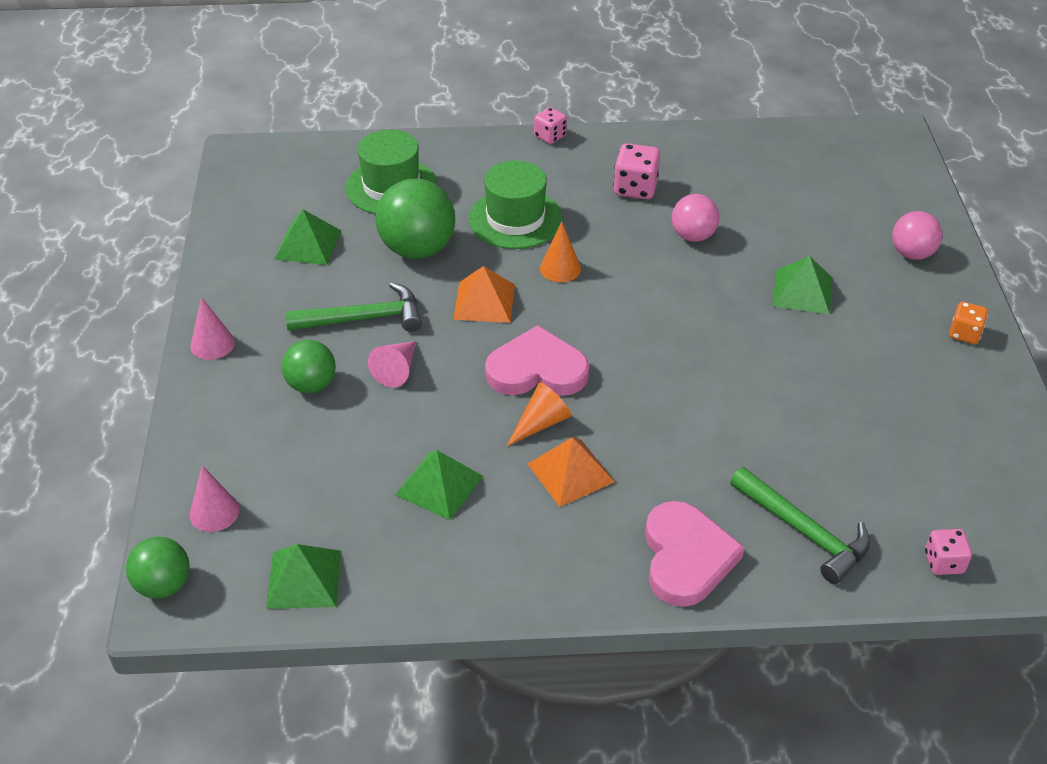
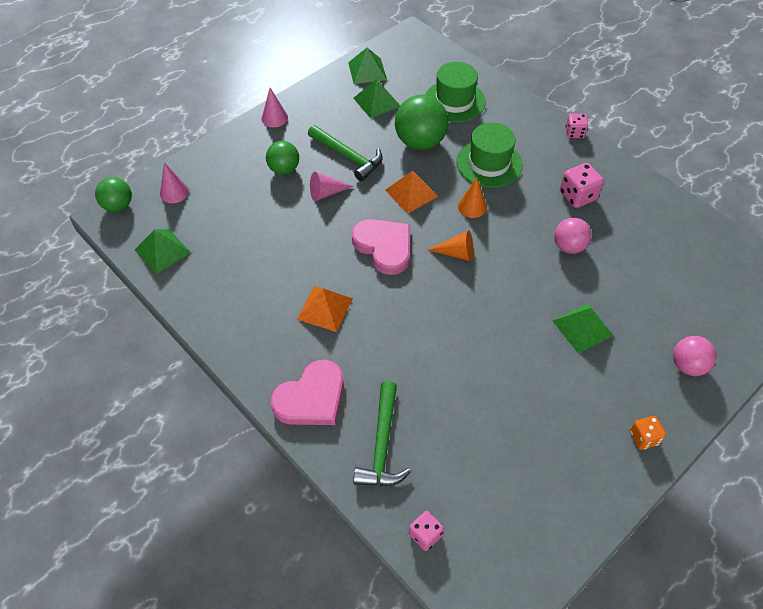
camera: 50 degrees right, 10 degrees up
(439, 485) = (265, 261): green pyramid -> green pyramid (367, 71)
(541, 423) = (347, 273): orange cone -> orange cone (456, 253)

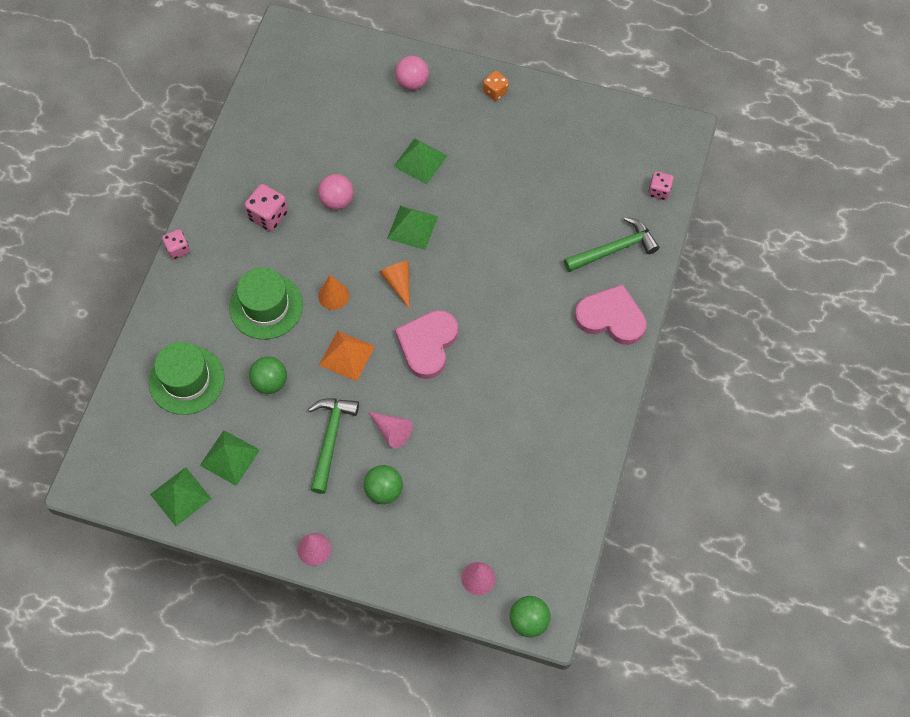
camera: 120 degrees left, 10 degrees up
(162, 251) = (553, 535): green pyramid -> green pyramid (412, 227)
(325, 309) = (524, 355): orange pyramid -> none
(420, 142) = (270, 382): green ball -> green ball, size x0.61

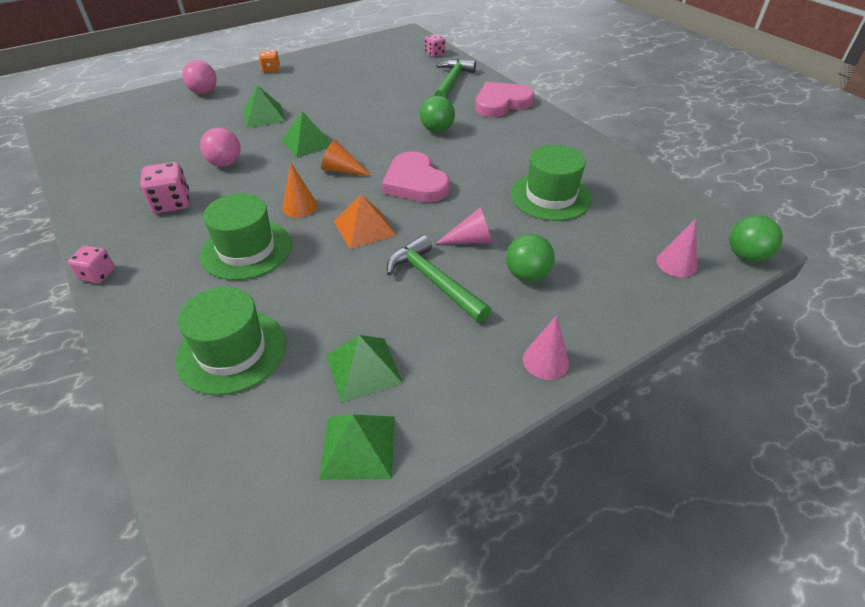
camera: 50 degrees left, 20 degrees down
(270, 382) = (323, 289): green ball -> green ball (437, 130)
(492, 449) = (550, 196): none -> green hat

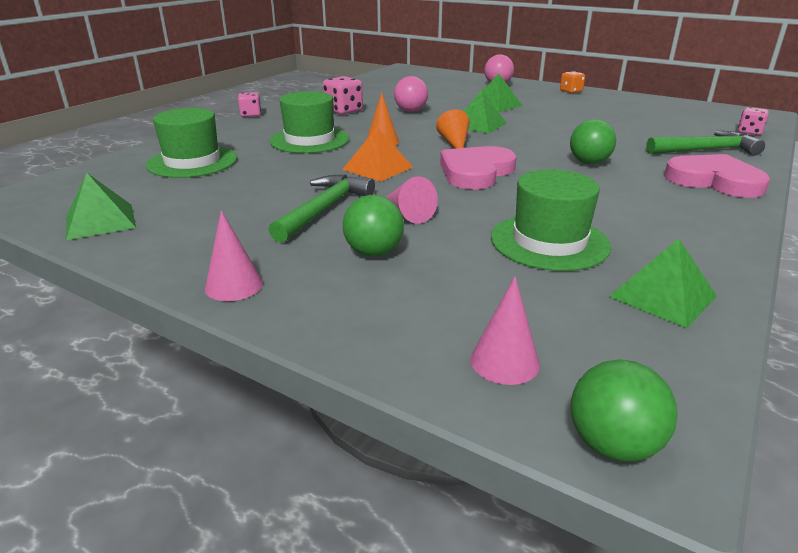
camera: 65 degrees right, 15 degrees down
(363, 369) = (189, 205): green pyramid -> green pyramid (662, 296)

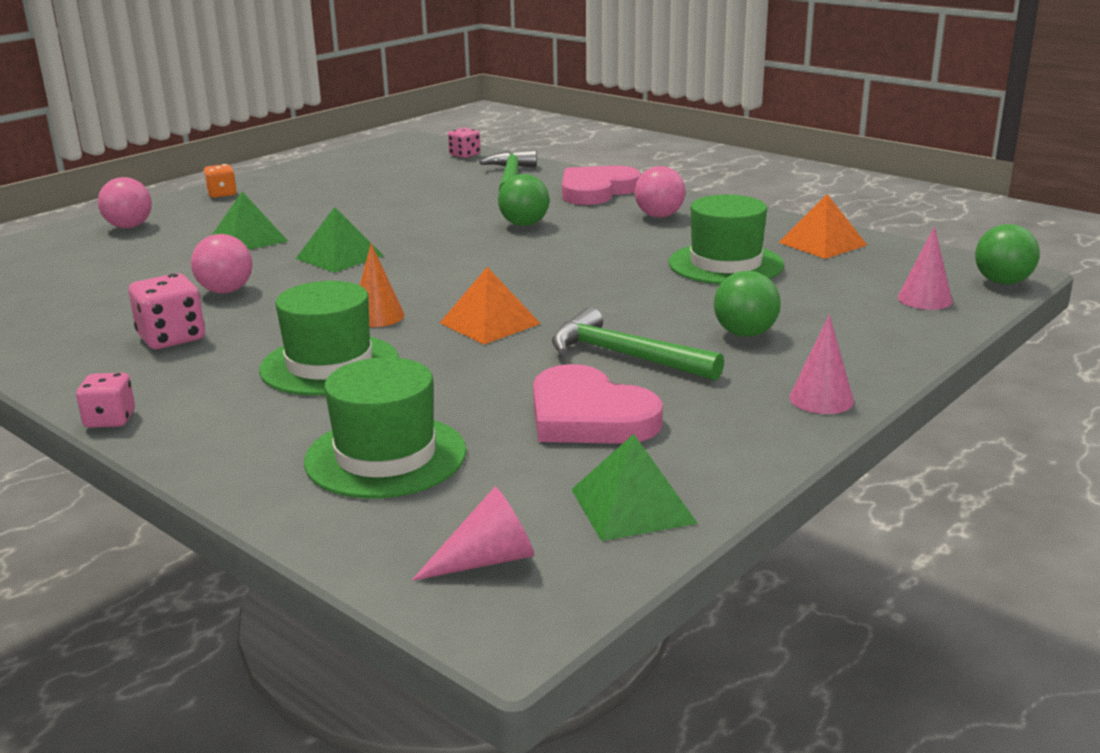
camera: 80 degrees left, 5 degrees down
(408, 213) = (648, 314): pink cone -> pink cone (486, 560)
(454, 143) = (413, 276): orange cone -> none
(476, 172) = (530, 274): pink heart -> pink heart (589, 416)
(662, 296) = (822, 243): green pyramid -> orange pyramid
(667, 209) = (659, 216): none -> pink ball

